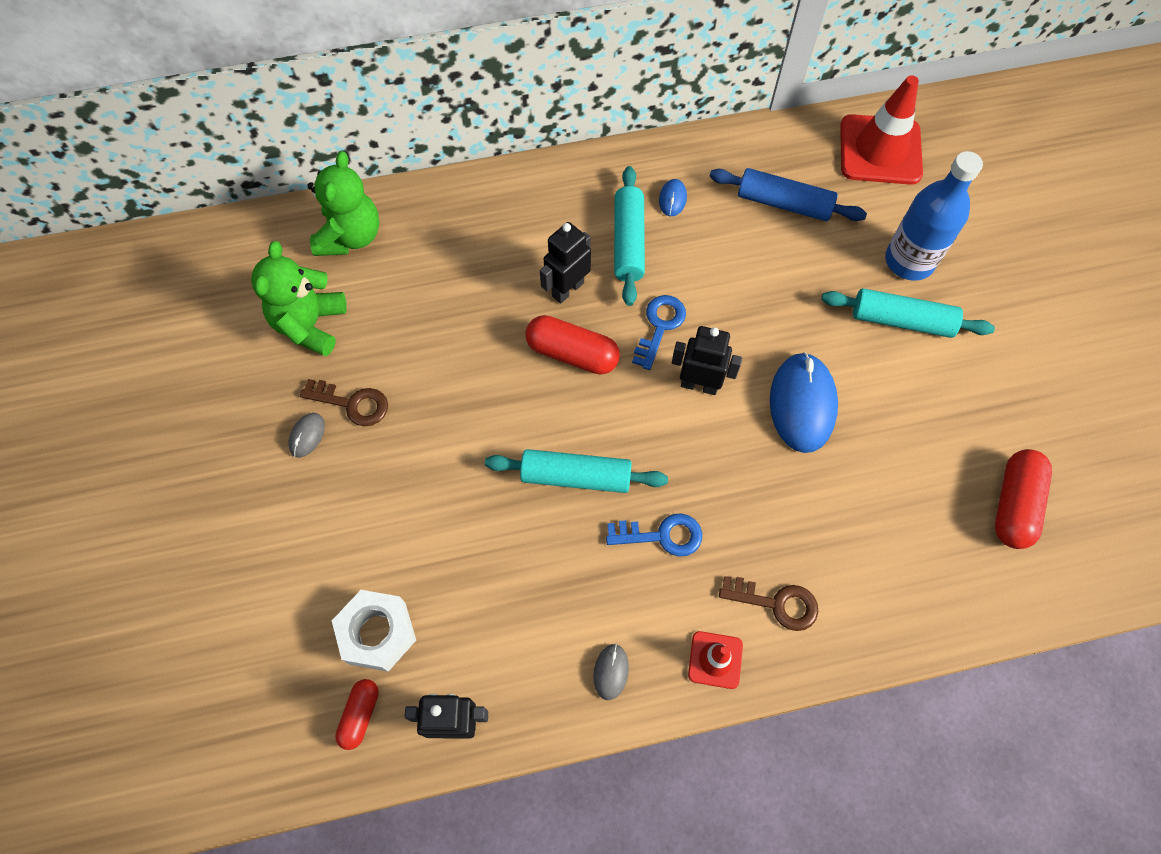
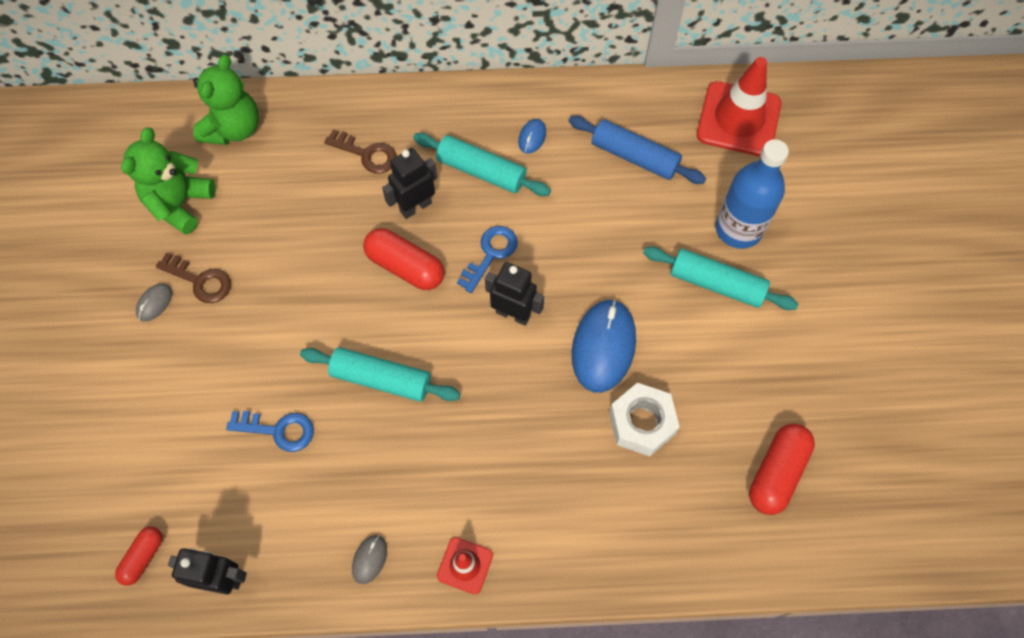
camera: 10 degrees right, 0 degrees up
(377, 633) = (174, 488): white nut -> white nut (641, 423)
(628, 242) = (481, 171): turquoise rolling pin -> turquoise rolling pin turned 75 degrees counterclockwise
(662, 535) = (445, 445): blue key -> blue key (278, 430)
(776, 603) = (533, 524): brown key -> brown key (367, 154)

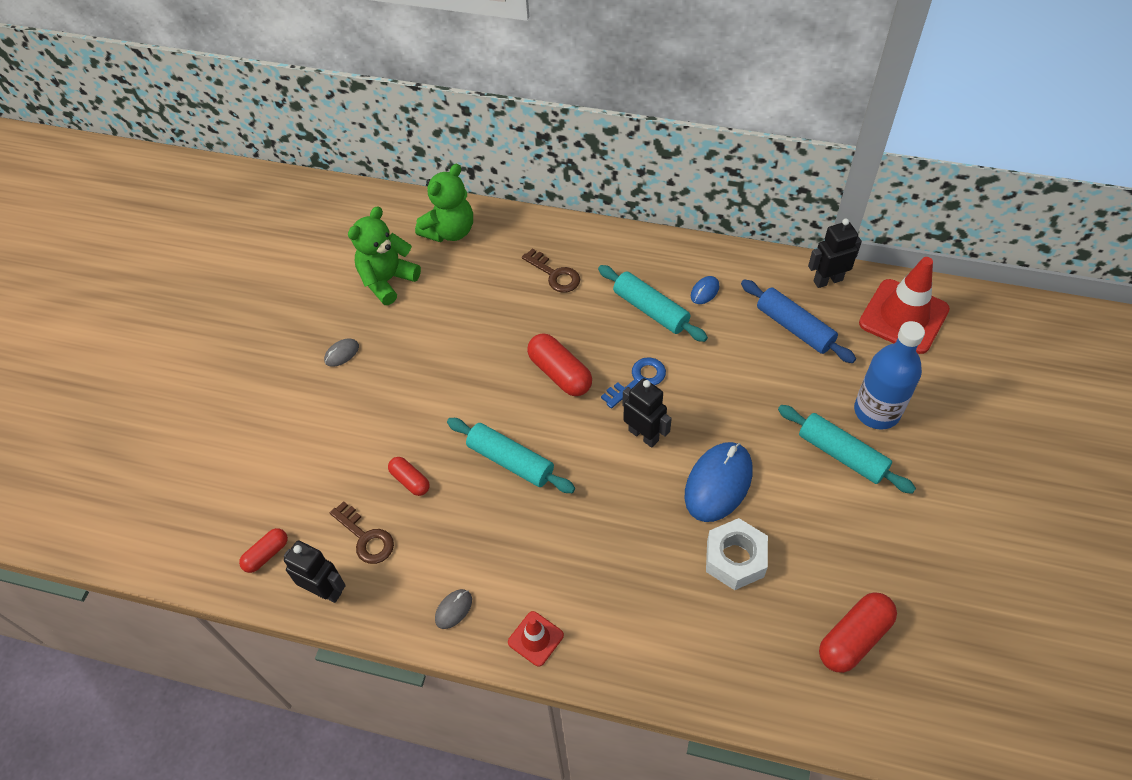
camera: 20 degrees right, 10 degrees down
(200, 280) = (384, 344): brown key -> brown key (366, 537)
(278, 430) = (410, 481): blue key -> red capsule
(415, 207) = (584, 326): black robot -> black robot (827, 280)

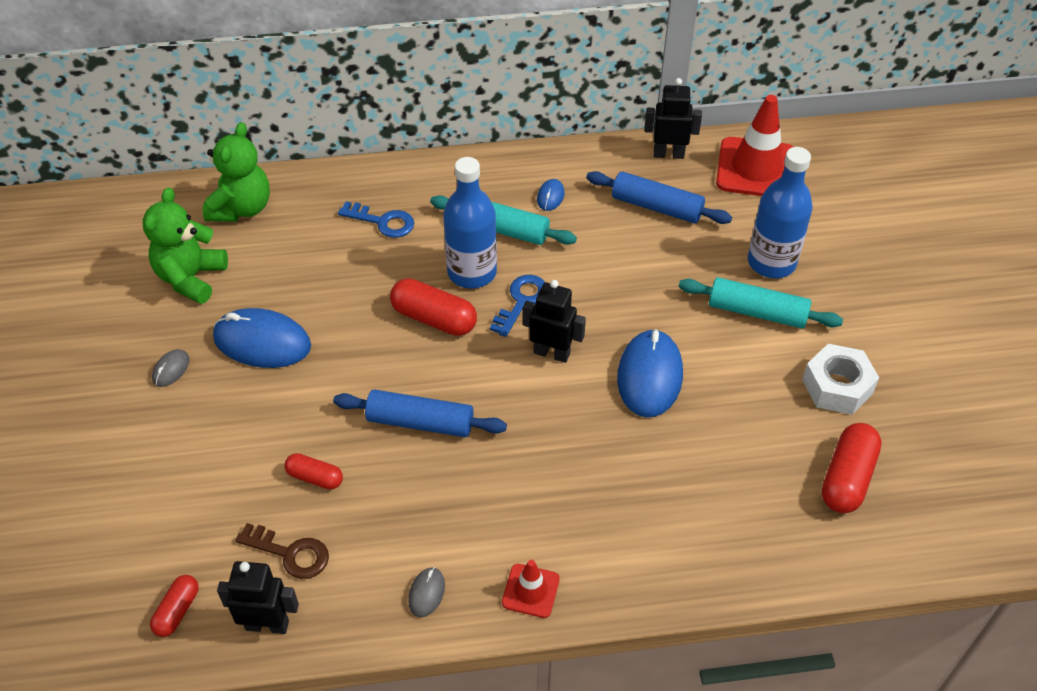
camera: 25 degrees left, 5 degrees down
(418, 352) = (262, 342): none -> blue mouse
(510, 461) = (420, 422): turquoise rolling pin -> blue rolling pin
(555, 274) = (382, 222): brown key -> blue key
(608, 341) = (472, 272): none -> blue bottle
(735, 559) = (699, 443): white nut -> white nut (837, 387)
(827, 280) = (668, 154): black robot -> black robot turned 45 degrees clockwise

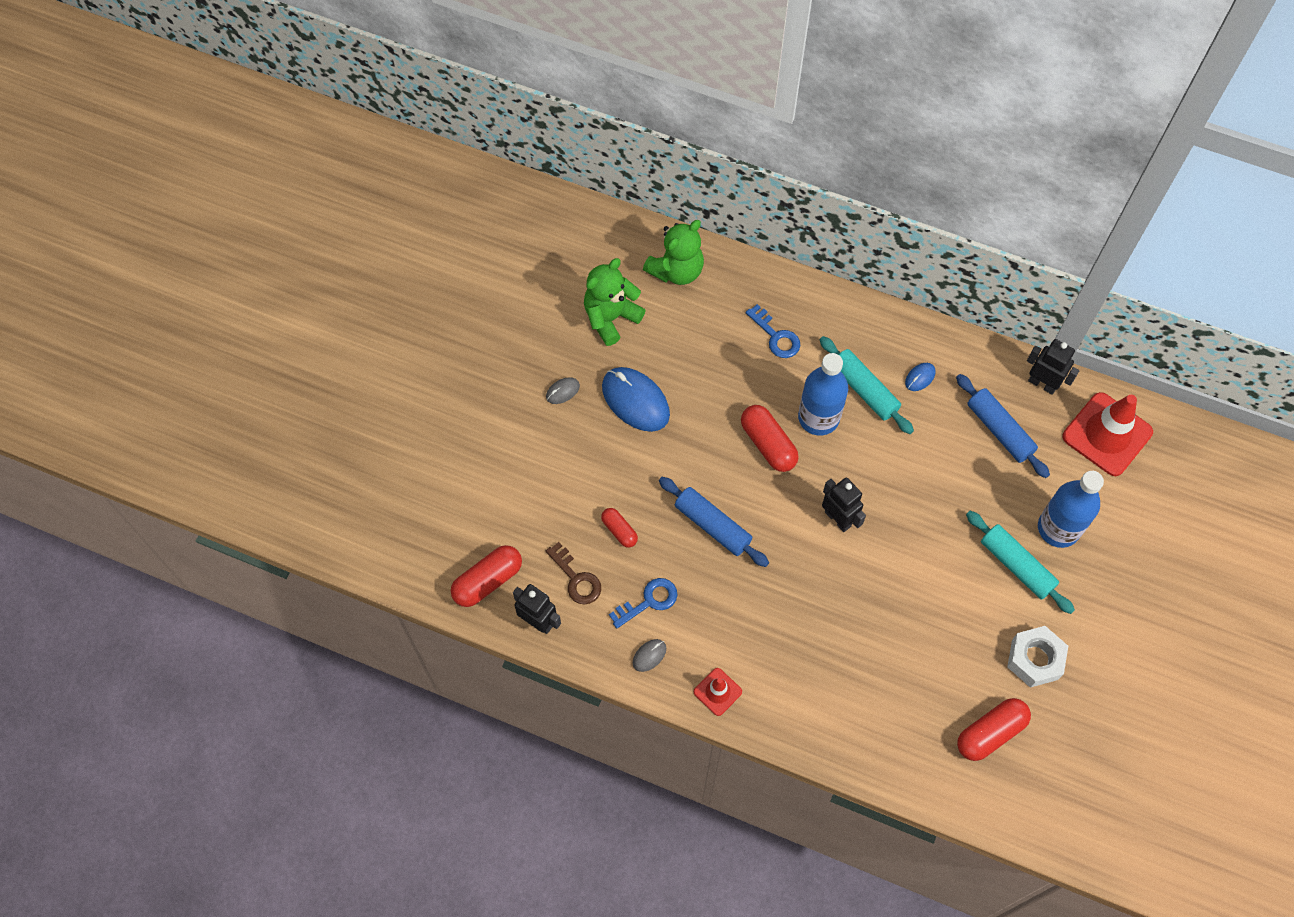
camera: 30 degrees right, 15 degrees up
(177, 611) = (487, 581): red capsule -> red capsule, size x1.68
(521, 301) = (841, 462): blue key -> blue key (648, 601)
(649, 376) = (899, 576): blue mouse -> none

